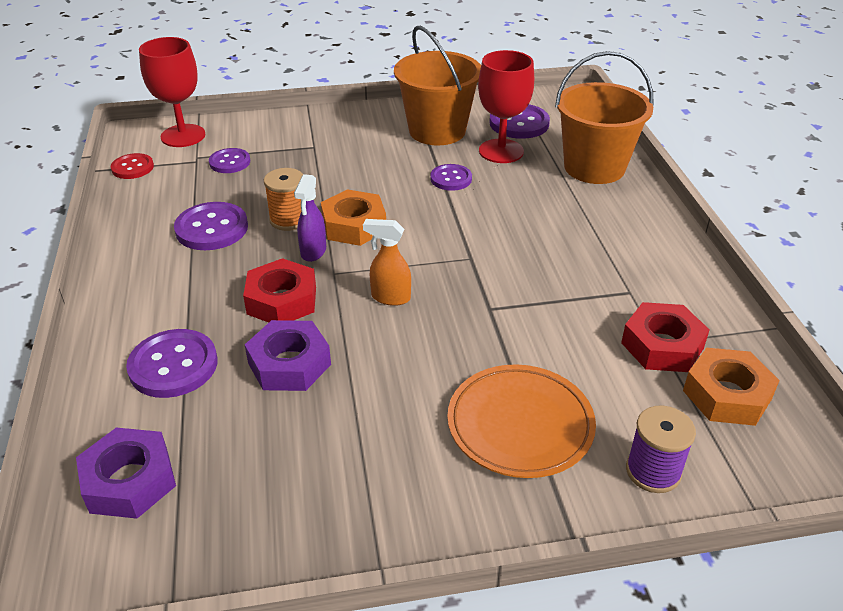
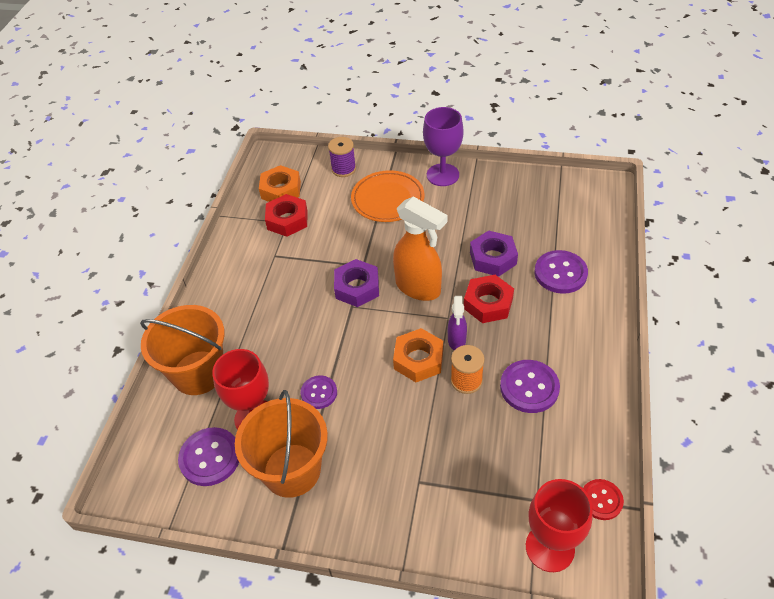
camera: 155 degrees left, 10 degrees up
(129, 481) = (581, 217): purple nut -> purple nut (357, 287)
(230, 162) = (505, 479): purple button -> none
(313, 252) = (456, 340): purple spray bottle -> purple spray bottle turned 150 degrees clockwise
(390, 297) = (419, 288): orange spray bottle -> orange spray bottle, size x1.89
(440, 511) = (442, 175): none -> purple goblet

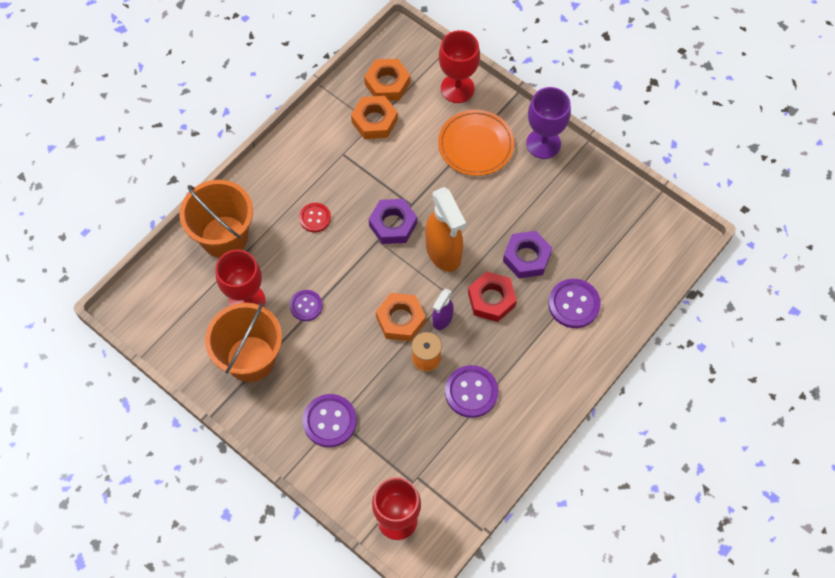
camera: 25 degrees right, 15 degrees up
(210, 457) = (197, 315): purple button -> purple button (330, 421)
(287, 220) = (374, 121): red nut -> orange nut
(343, 169) = (457, 88): purple spool -> red goblet
(601, 500) = (459, 508): red button -> red button (315, 218)

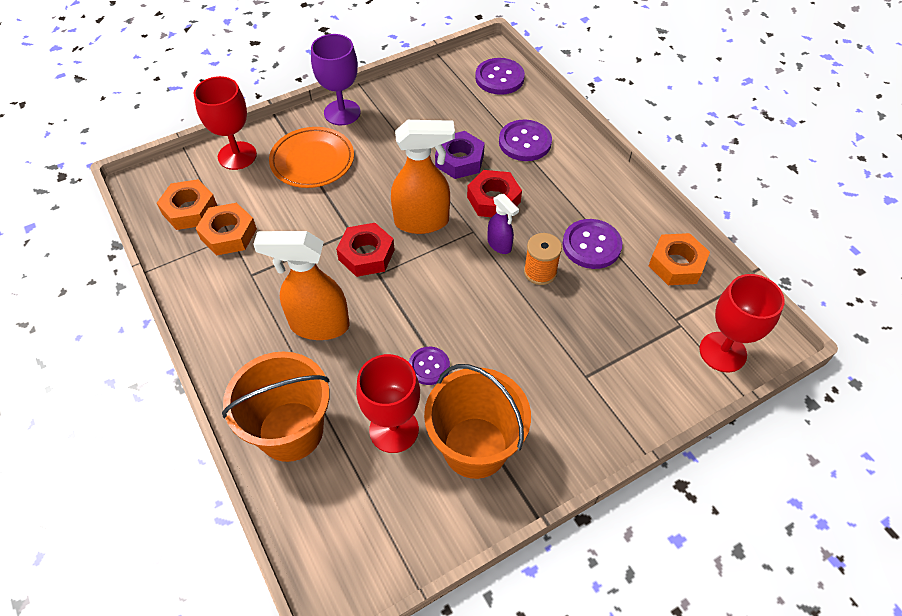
camera: 70 degrees left, 10 degrees down
(315, 218) = (318, 325): red button -> orange spray bottle
(330, 421) = (586, 384): purple button -> purple button (499, 78)
(393, 224) = (366, 255): purple nut -> red nut
(400, 320) = (485, 281): orange nut -> orange nut (676, 264)

